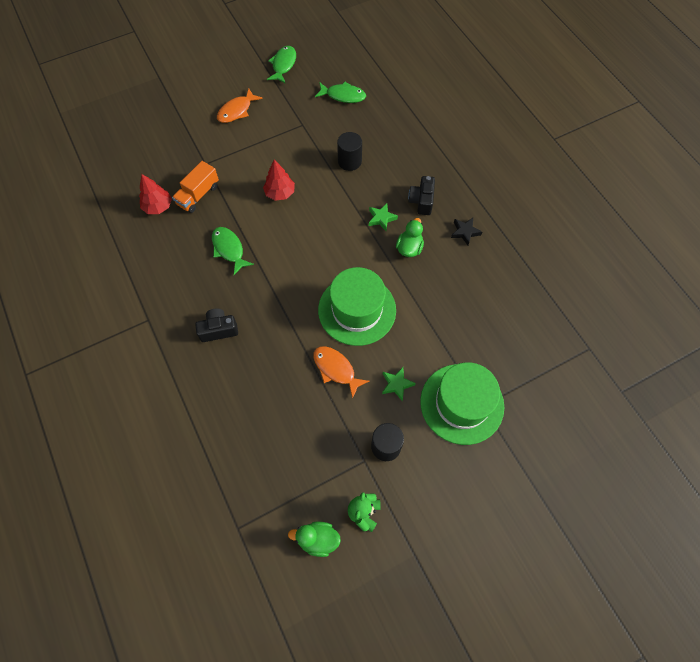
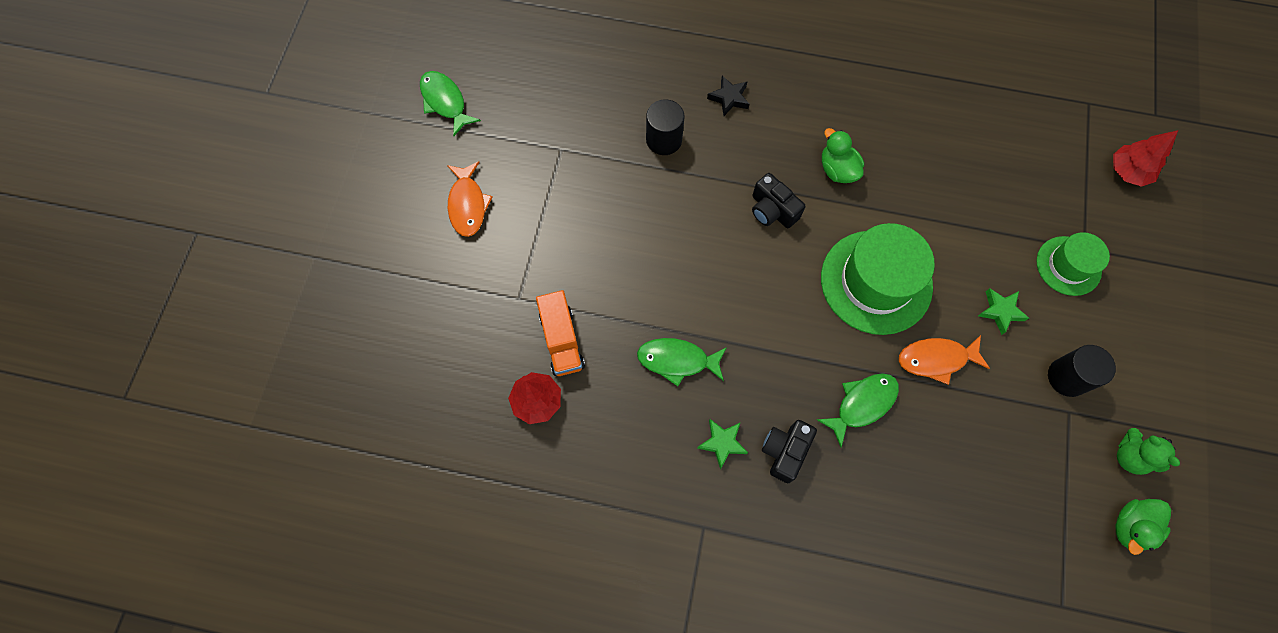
camera: 50 degrees left, 5 degrees up
(280, 193) = (643, 246): red tree -> red tree (1128, 171)
(343, 96) = (559, 75): green fish -> green fish (862, 404)
(381, 218) = (774, 167): green star -> green star (722, 443)
(421, 201) = (785, 110): black camera -> black camera (772, 210)
(462, 403) = (1068, 266): green hat -> green hat, size x0.58
(465, 232) = (862, 102): black star -> black star (729, 98)

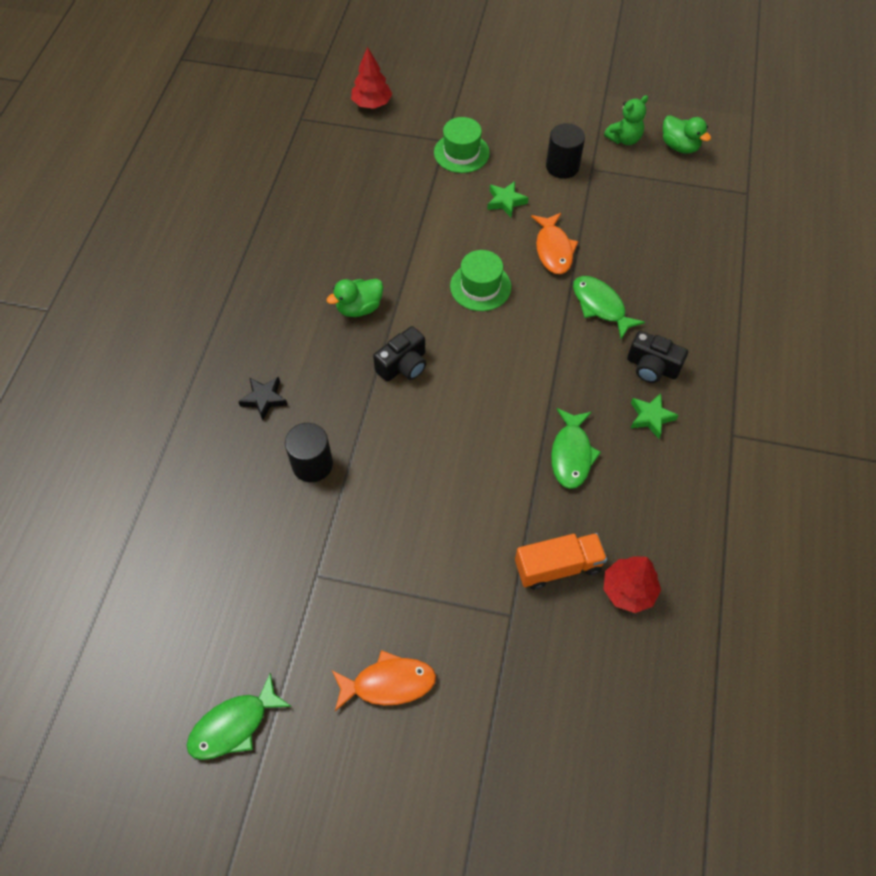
camera: 90 degrees left, 10 degrees down
(876, 282) = (480, 286): green hat -> green hat, size x0.58

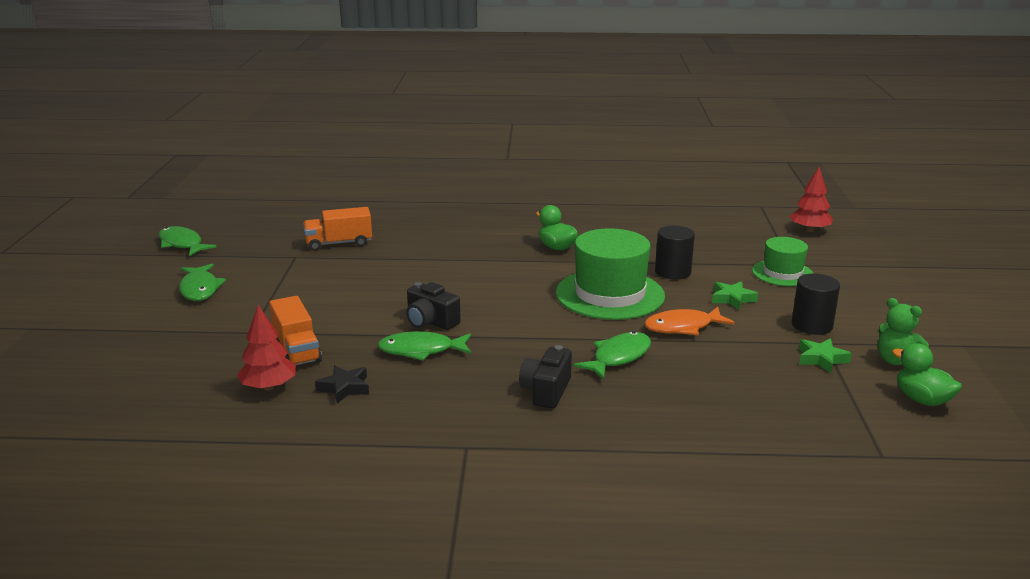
camera: 80 degrees right, 35 degrees down
(264, 399) = (451, 225): black star -> black star (344, 388)
(288, 524) = (339, 243): none -> orange truck
(312, 464) = (393, 246): black cylinder -> black cylinder (673, 272)
(388, 683) = (200, 289): orange fish -> green fish
(403, 365) = (501, 269): black camera -> black camera (430, 322)
(480, 286) = (610, 294): green hat -> green hat, size x1.72
(651, 417) = (477, 392): green star -> green star (821, 359)
(679, 146) = (922, 400): green duck -> green duck turned 105 degrees clockwise

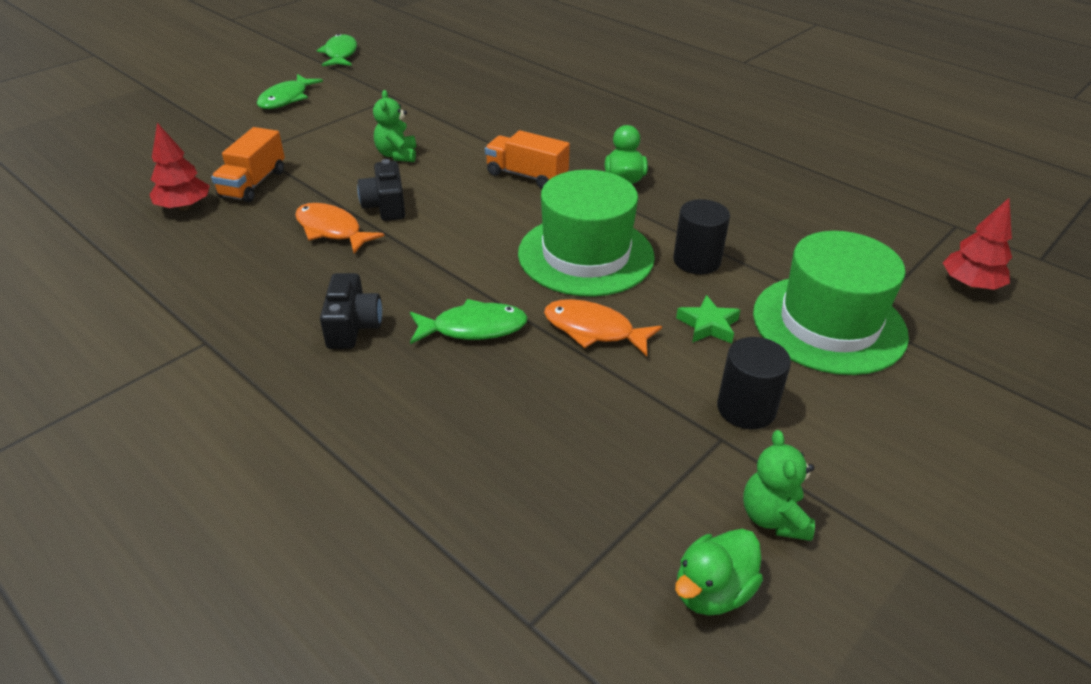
camera: 40 degrees right, 15 degrees up
(339, 243) = (446, 97): orange truck -> orange truck (526, 175)
(344, 388) = (225, 235): black star -> none
(375, 290) = (397, 155): none -> green teddy bear
(421, 350) = (331, 230): green fish -> orange fish
(546, 391) = (353, 326): black camera -> black camera turned 120 degrees clockwise
(782, 273) = (829, 324): green hat -> green hat, size x1.72
(821, 359) = (680, 457): green star -> none
(922, 400) = (712, 591): green duck -> green duck turned 135 degrees counterclockwise

